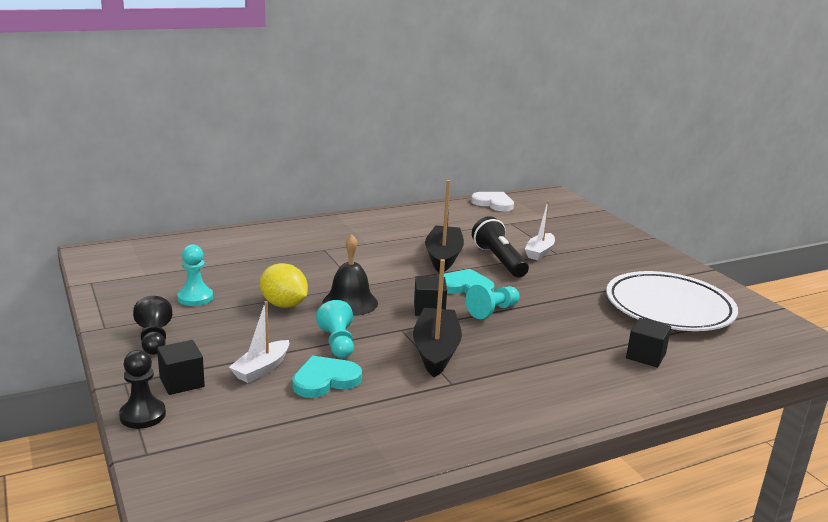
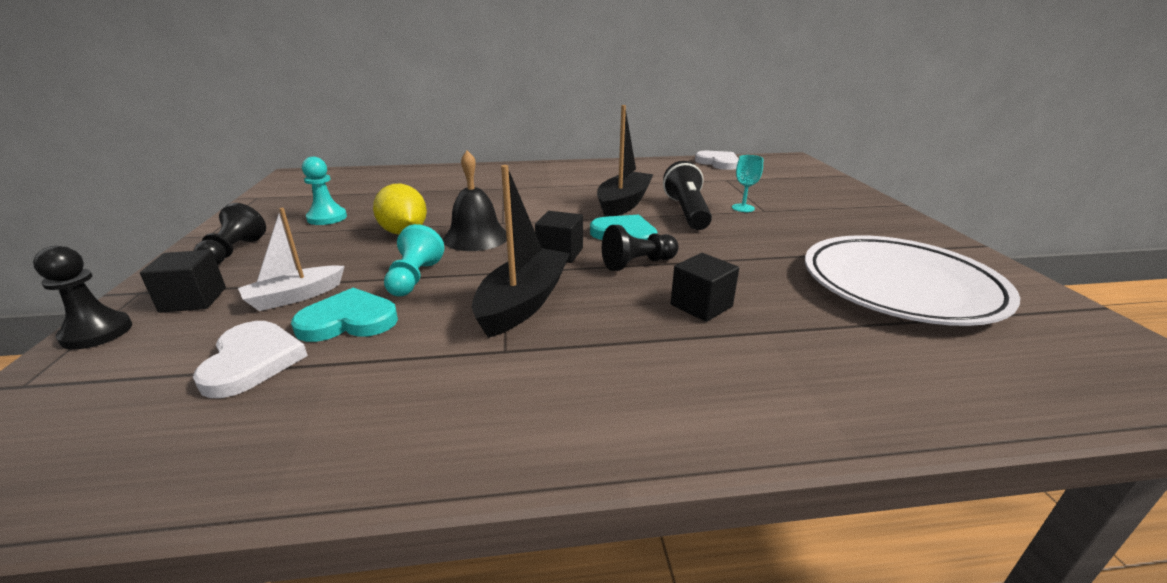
camera: 20 degrees right, 5 degrees up
(291, 415) = (252, 361): none -> white heart
(492, 311) = (637, 263): turquoise pawn -> black pawn
(539, 252) = (743, 208): white boat -> turquoise goblet
(645, 356) = (834, 352): black cube -> black cube (701, 305)

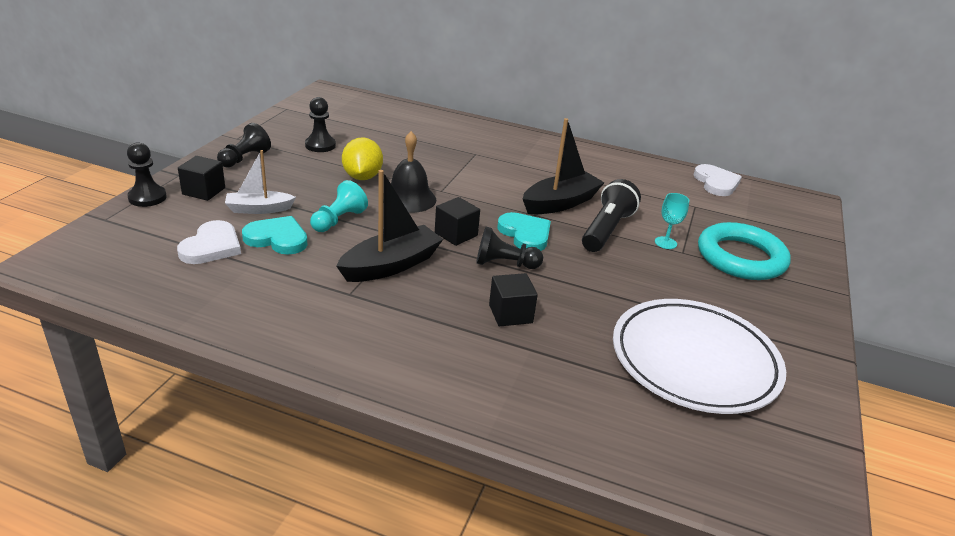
camera: 25 degrees right, 5 degrees up
(327, 218) = (320, 145): turquoise pawn -> black pawn
(807, 202) = (741, 257): none -> turquoise ring

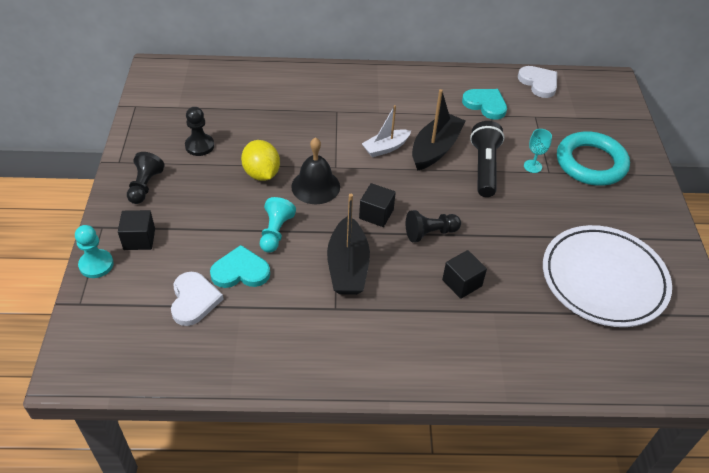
camera: 20 degrees left, 15 degrees up
(147, 197) = (96, 265): black pawn -> turquoise pawn
(259, 209) = (202, 243): white boat -> white boat (385, 148)
(391, 265) = (347, 266): black boat -> black boat turned 150 degrees clockwise
(525, 234) = (428, 195): turquoise heart -> turquoise heart (485, 105)

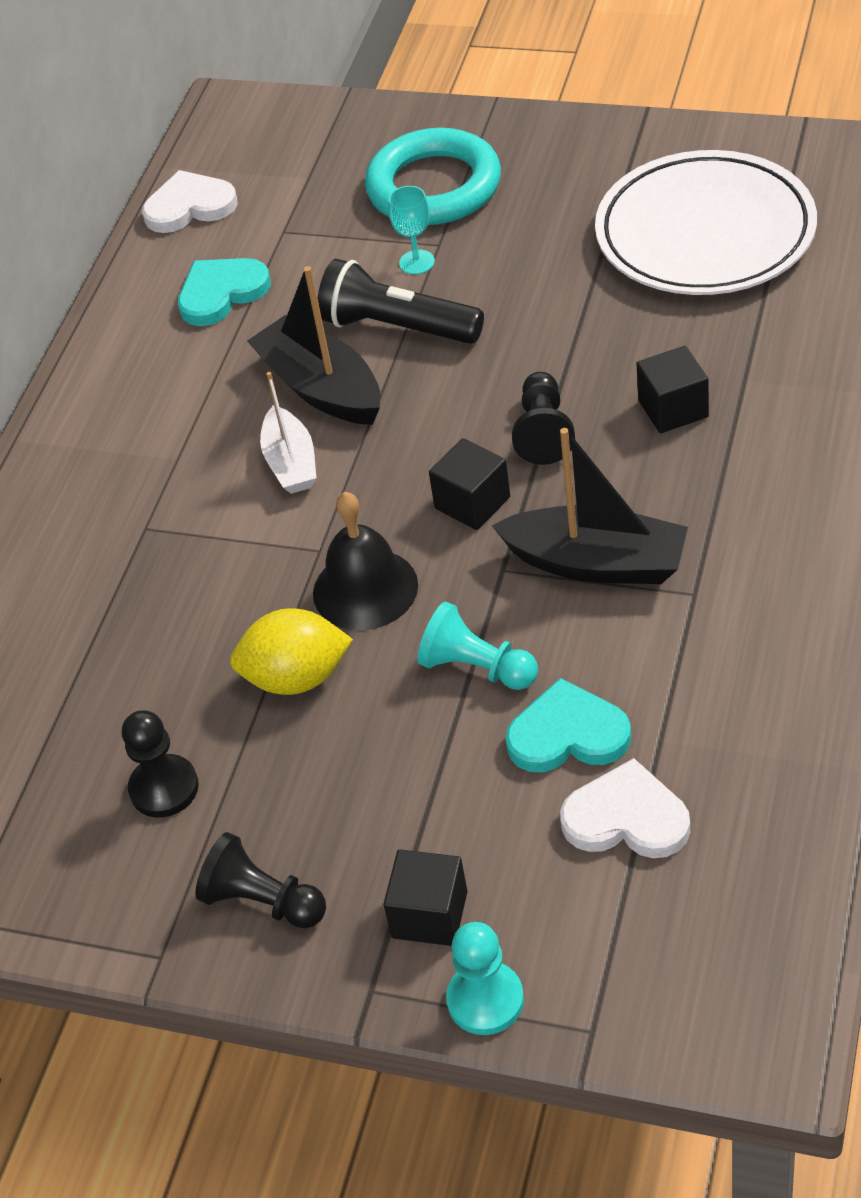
camera: 65 degrees left, 0 degrees up
(240, 271) = (568, 734): turquoise heart -> turquoise heart turned 75 degrees clockwise

